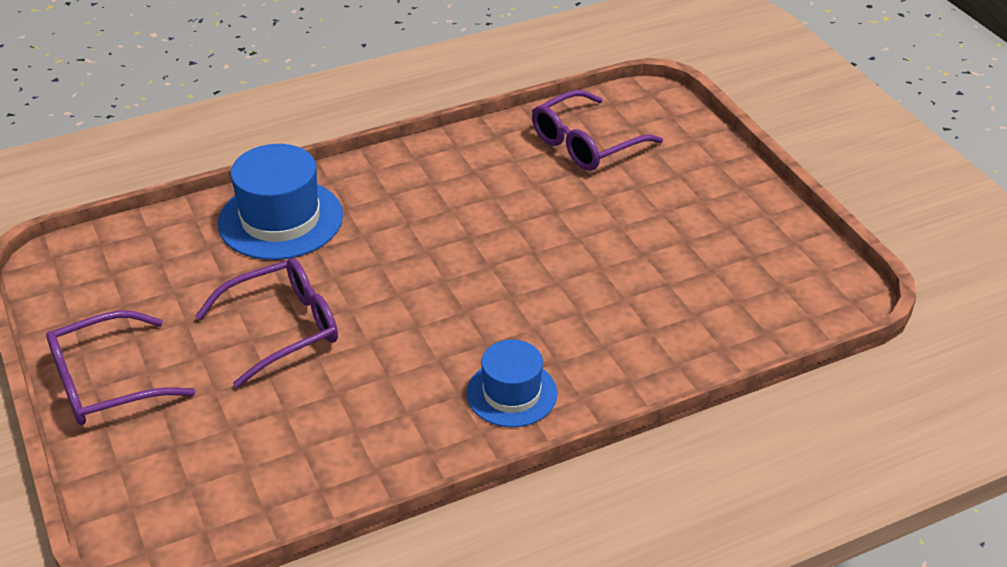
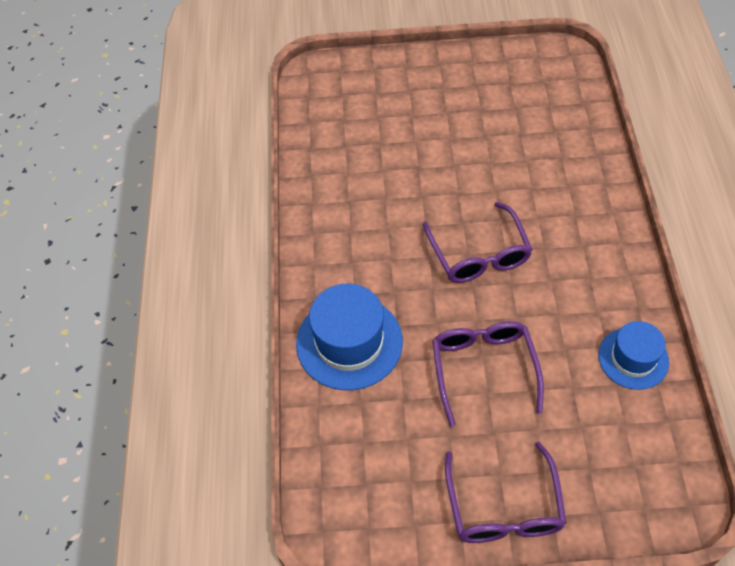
camera: 65 degrees left, 15 degrees up
(511, 393) = (598, 247): blue hat -> blue hat (633, 358)
(585, 144) = (349, 127): purple glasses -> purple glasses (479, 254)

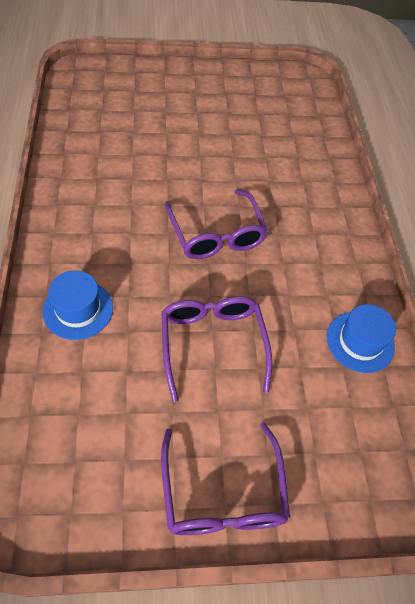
camera: 10 degrees left, 0 degrees up
(349, 342) = (78, 309): blue hat -> blue hat, size x0.63

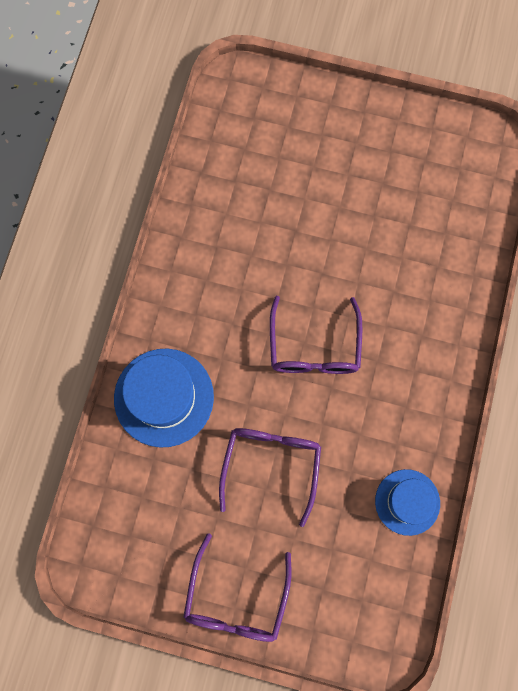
camera: 25 degrees right, 20 degrees up
(78, 309) = (164, 397): blue hat -> blue hat, size x1.58

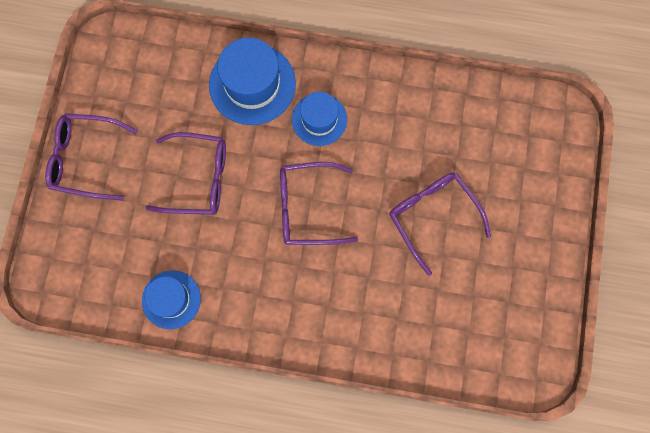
camera: 85 degrees right, 0 degrees up
(214, 326) = (319, 119): none -> blue hat
(332, 221) = (432, 216): none -> purple glasses

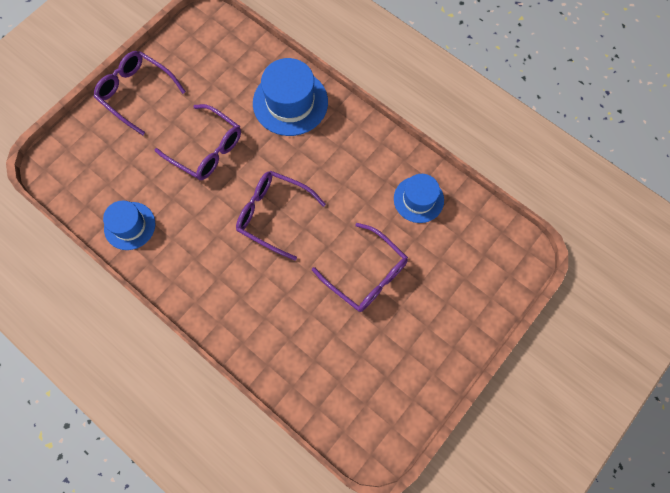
camera: 30 degrees right, 5 degrees down
(319, 119) = (324, 154): blue hat -> blue hat (418, 199)
(432, 216) = (366, 275): purple glasses -> purple glasses turned 135 degrees clockwise

